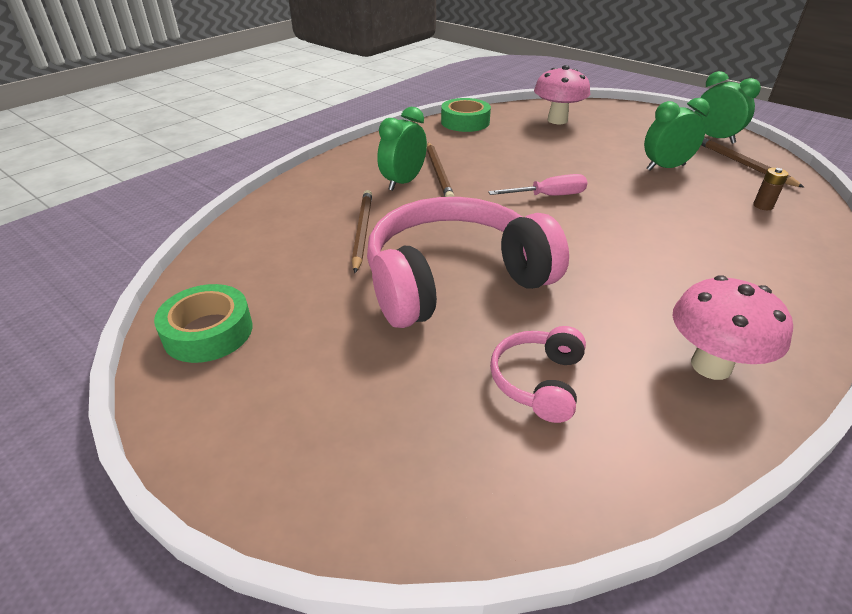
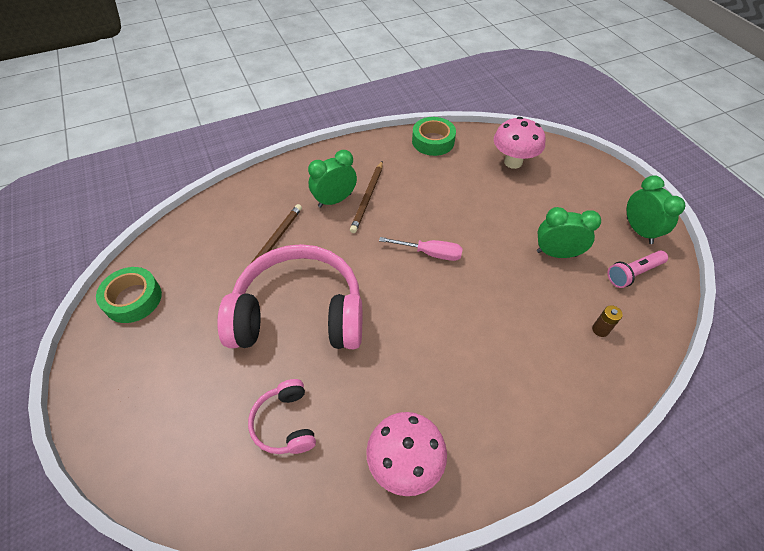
camera: 25 degrees right, 15 degrees up
(538, 381) = (285, 423): pink headphones -> pink headphones turned 60 degrees counterclockwise
(743, 164) = (633, 273): brown pencil -> pink flashlight

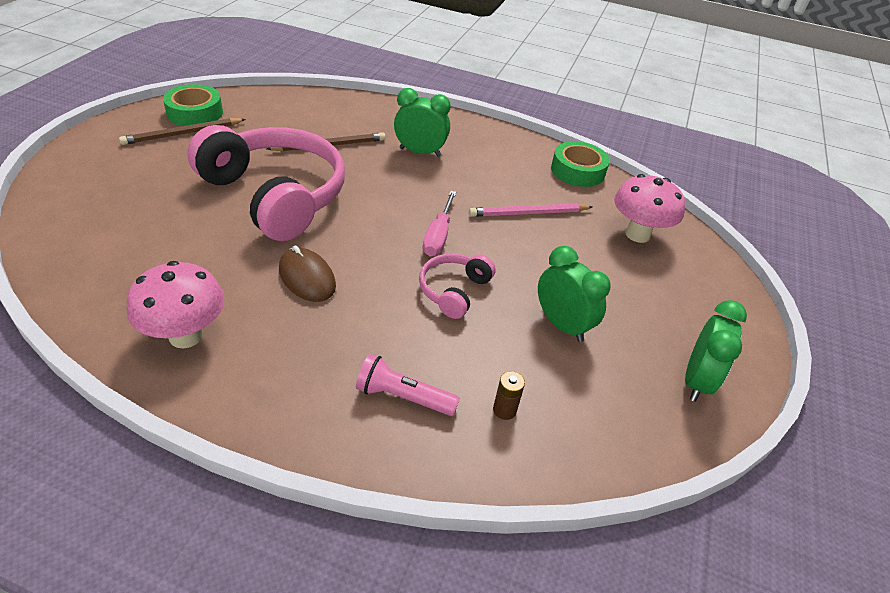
camera: 40 degrees right, 10 degrees down
(285, 423) = (159, 244): pink headphones -> pink headphones (454, 291)
(368, 198) = (449, 168): brown pencil -> brown pencil (182, 134)
(407, 352) = (307, 278): none -> brown mouse
(430, 253) = (438, 236): pink screwdriver -> pink screwdriver turned 45 degrees clockwise
(450, 194) = (528, 213): none -> pink pencil
(633, 273) = (623, 404): pink flashlight -> pink flashlight (403, 397)

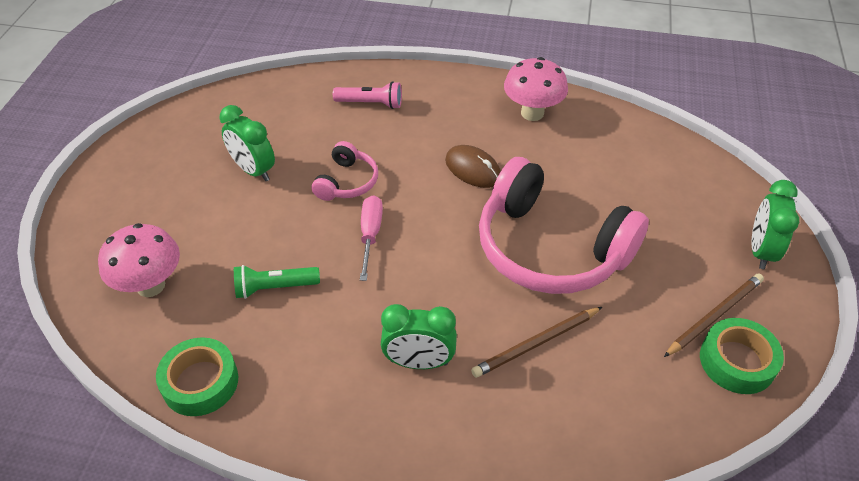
camera: 175 degrees right, 5 degrees up
(504, 410) = (302, 107): brown battery -> none
(528, 213) = (275, 288): pink pencil -> green flashlight
(696, 381) = (153, 148): green clock -> green clock (760, 251)

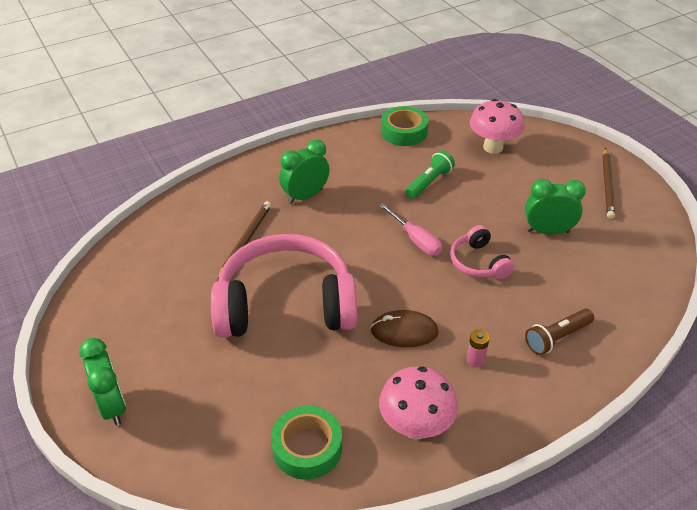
camera: 140 degrees right, 5 degrees down
(371, 103) = (557, 337): pink flashlight -> brown flashlight
(445, 123) = (475, 360): none -> pink battery
(714, 316) = (132, 326): brown pencil -> brown pencil (607, 185)
(737, 361) = (103, 304): green tape -> green tape (307, 448)

